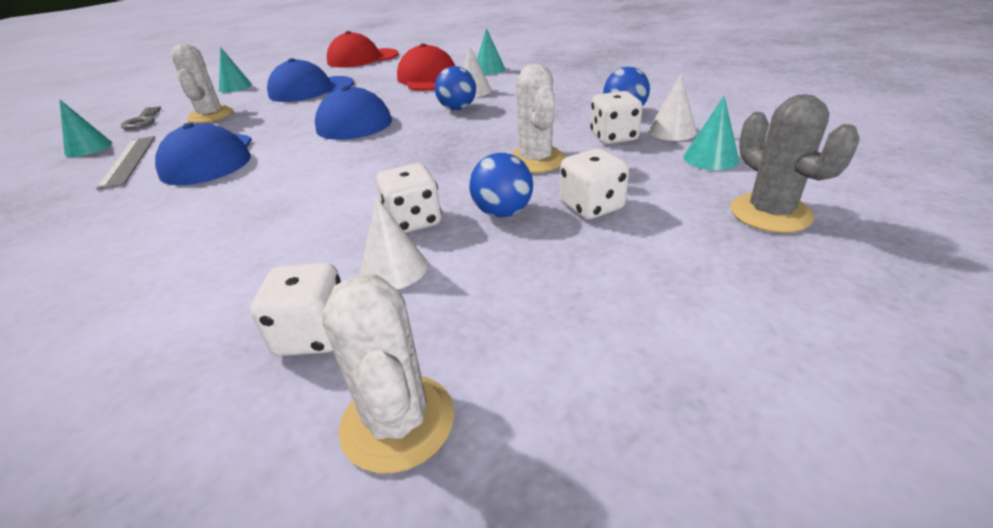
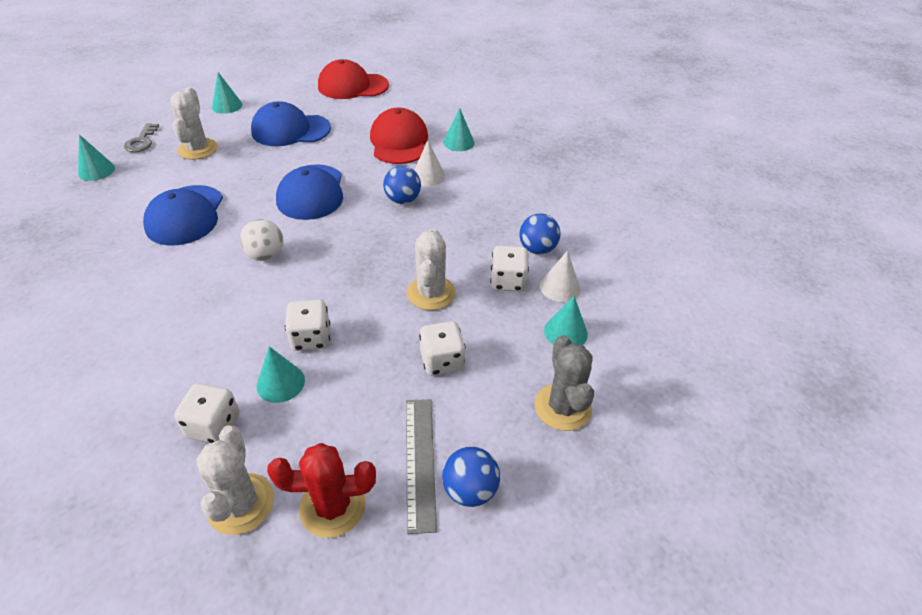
camera: 10 degrees right, 10 degrees up
(128, 161) = (125, 199): grey ruler -> grey ruler (419, 461)
(321, 169) = (266, 255): none -> white ball
(393, 269) = (280, 383): white cone -> turquoise cone
(503, 212) = (376, 348): blue ball -> blue ball (470, 490)
(550, 386) = (332, 506): none -> red cactus

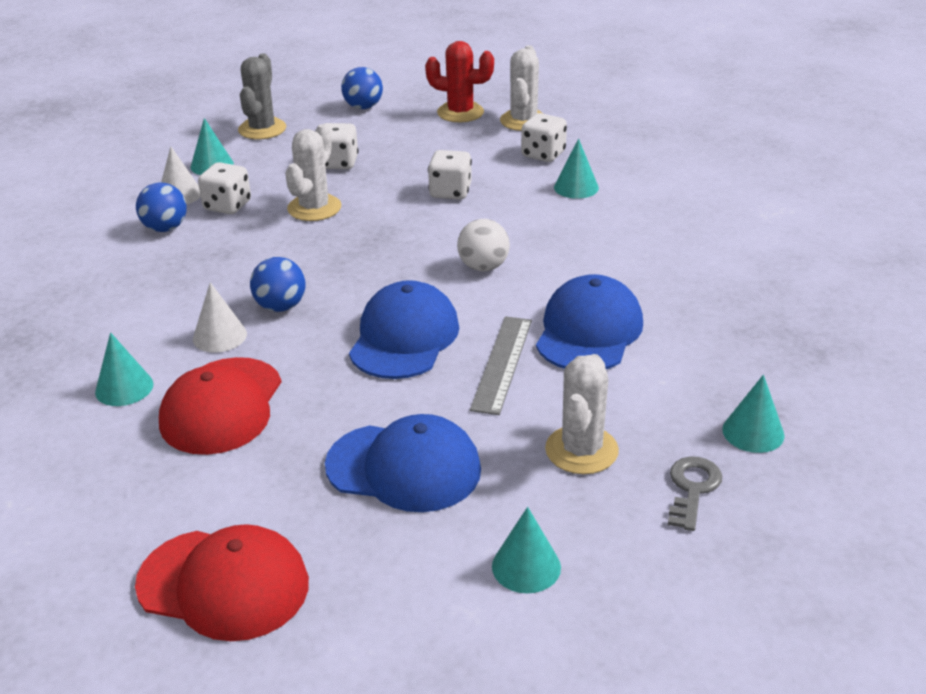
camera: 160 degrees left, 10 degrees down
(280, 383) = (485, 169): turquoise cone -> turquoise cone (576, 187)
(419, 461) = (390, 121): grey ruler -> grey ruler (502, 364)

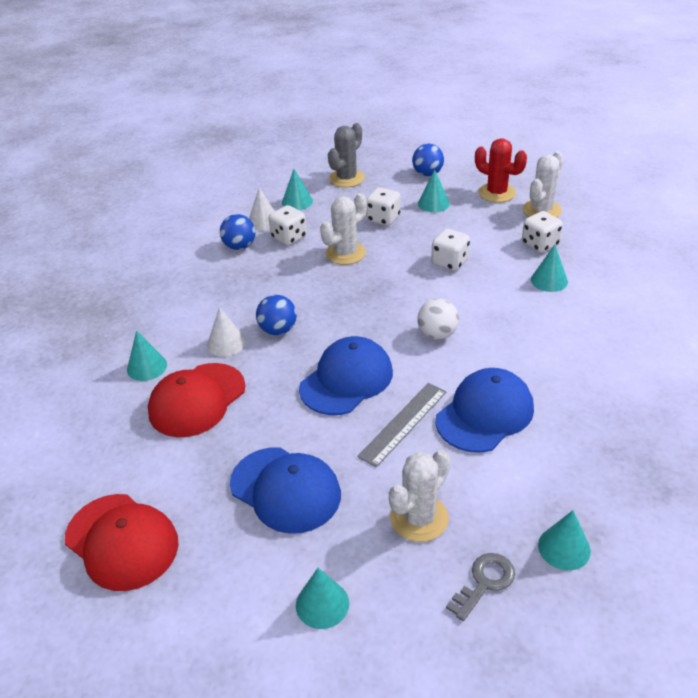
camera: 25 degrees right, 5 degrees up
(391, 136) = (433, 203): none -> turquoise cone

